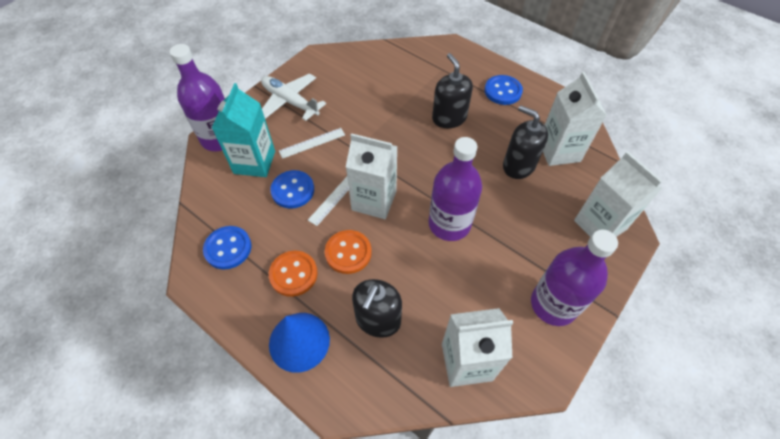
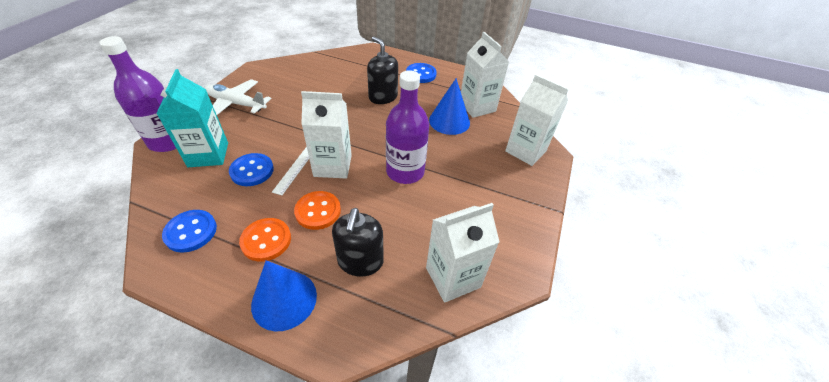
camera: 20 degrees left, 10 degrees down
(312, 143) = (264, 131): white ruler -> none
(518, 165) = (449, 121): black soap dispenser -> blue cone
(553, 304) = (511, 214): purple bottle -> none

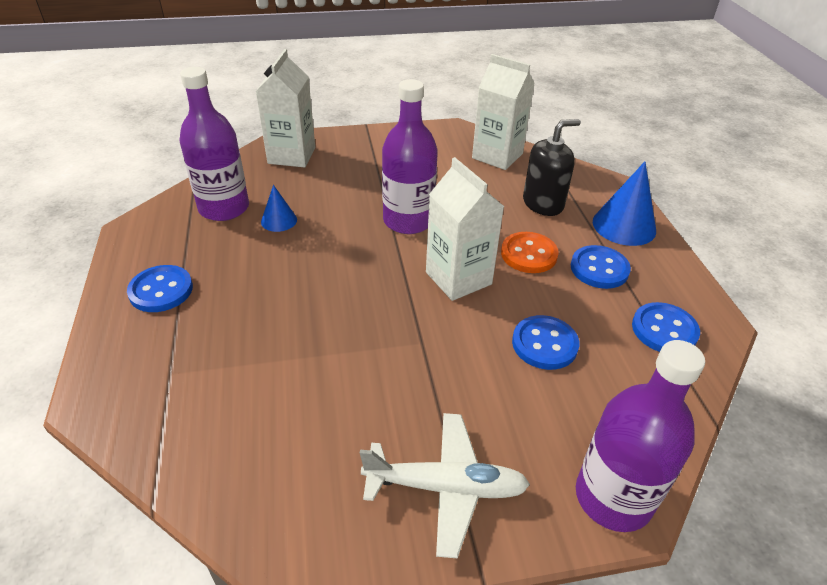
camera: 120 degrees left, 5 degrees down
(208, 154) = (575, 415): turquoise carton -> none
(236, 104) = (446, 487): white plane -> white plane turned 75 degrees counterclockwise
(266, 240) = (599, 269): orange button -> blue button
(295, 169) = (499, 306): white ruler -> none
(383, 97) = (267, 303): black soap dispenser -> none
(449, 121) = (279, 220): blue cone -> blue cone, size x0.57
(477, 107) = (224, 208): white carton -> purple bottle

